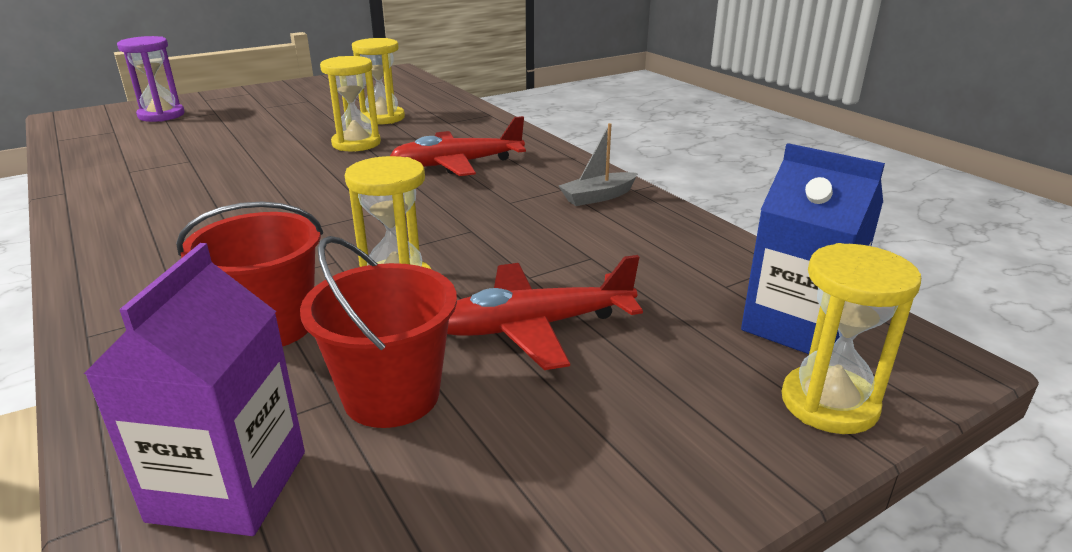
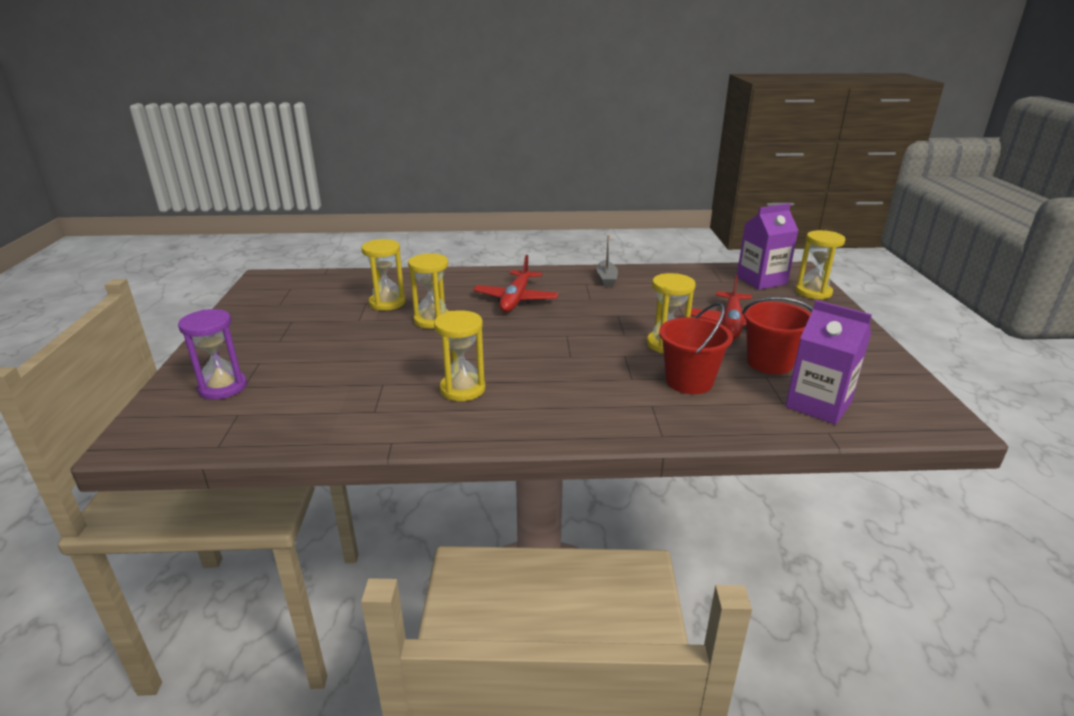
camera: 60 degrees left, 0 degrees up
(189, 194) = (462, 389): none -> yellow hourglass
(796, 326) = (761, 280): blue carton -> purple carton

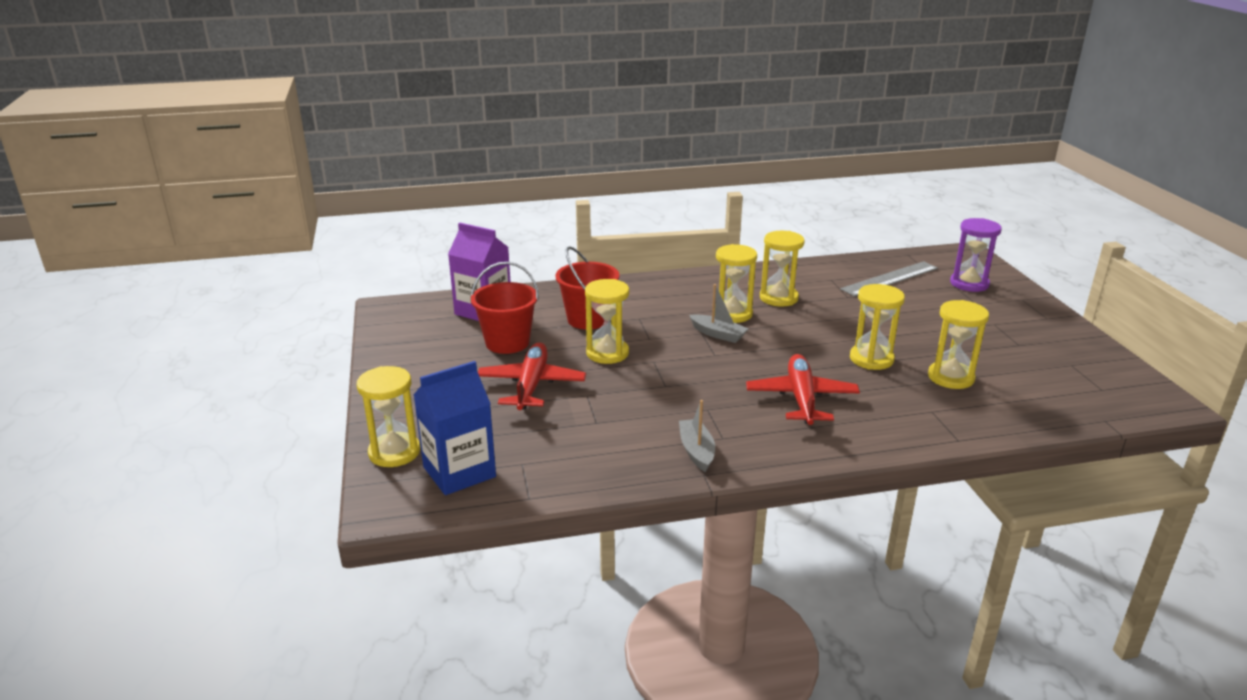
camera: 170 degrees right, 0 degrees up
(302, 404) = (890, 279): none -> grey ruler
(528, 374) = (732, 314): none -> yellow hourglass
(554, 353) = (718, 334): none -> grey boat
(761, 280) = (459, 472): purple carton -> blue carton

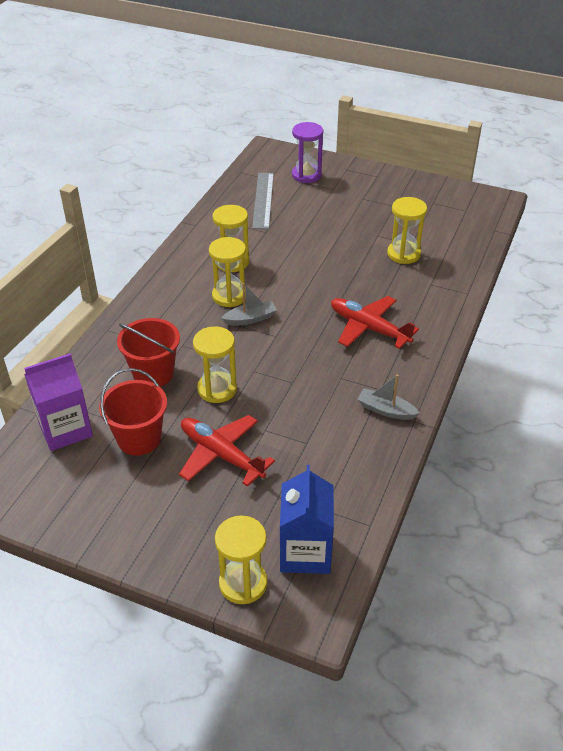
camera: 55 degrees left, 15 degrees up
(871, 359) = (352, 271): yellow hourglass -> none

